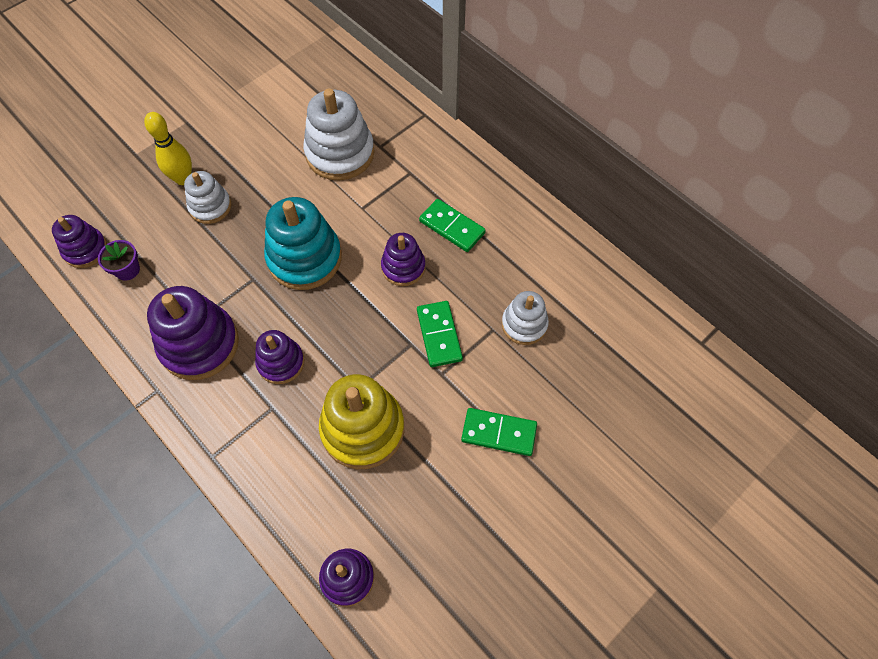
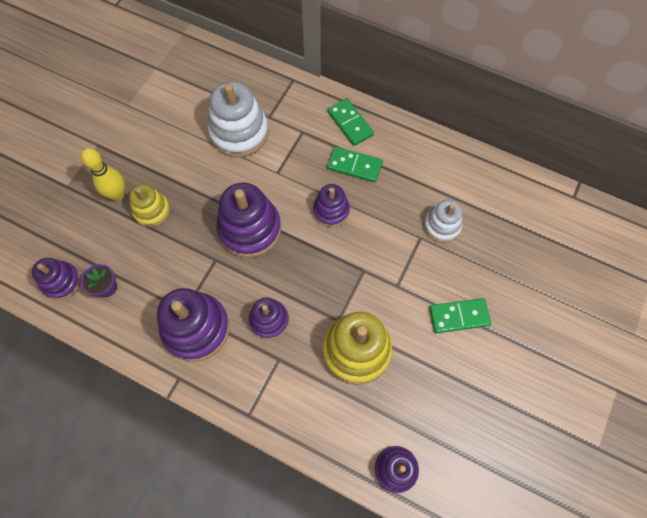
camera: 20 degrees left, 5 degrees up
(210, 206) = (152, 211): white stacking toy -> yellow stacking toy
(304, 258) = (250, 229): turquoise stacking toy -> purple stacking toy
(439, 335) = (382, 256): green domino -> green domino (350, 123)

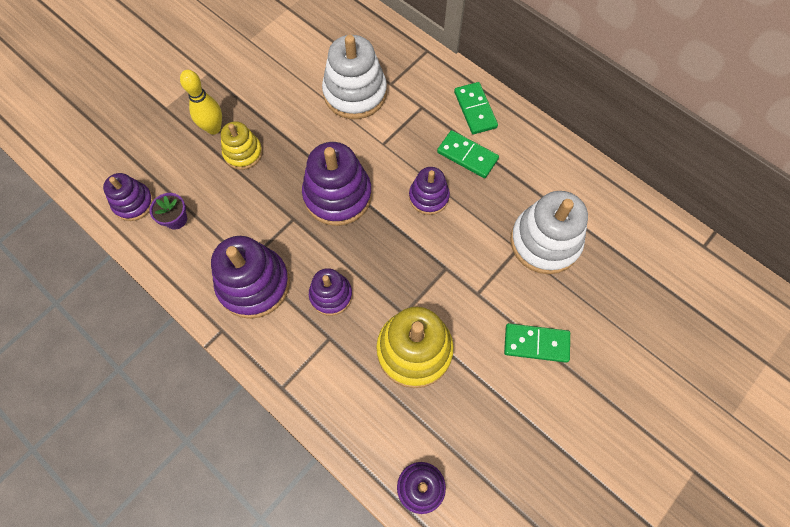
camera: 15 degrees right, 0 degrees up
(442, 226) = (545, 242): white stacking toy -> white stacking toy, size x1.70

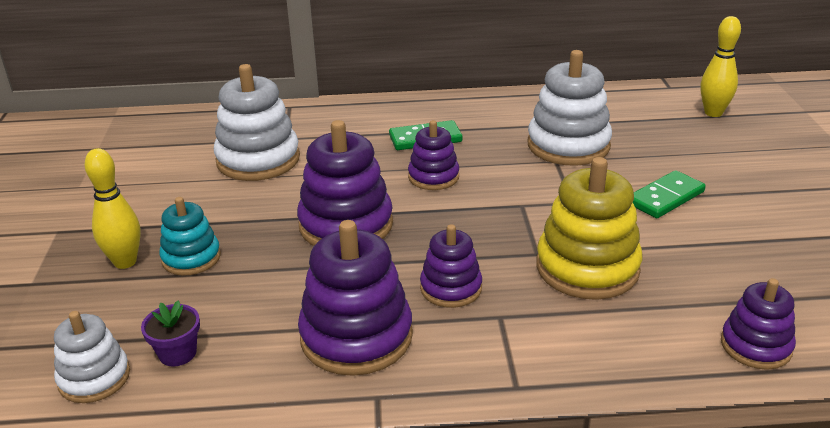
camera: 45 degrees left, 35 degrees down
(133, 203) = (94, 378): purple stacking toy -> white stacking toy
(243, 153) = (191, 258): yellow stacking toy -> turquoise stacking toy
(475, 110) = (388, 114): green domino -> none
(692, 301) = (713, 113): none -> yellow bowling pin

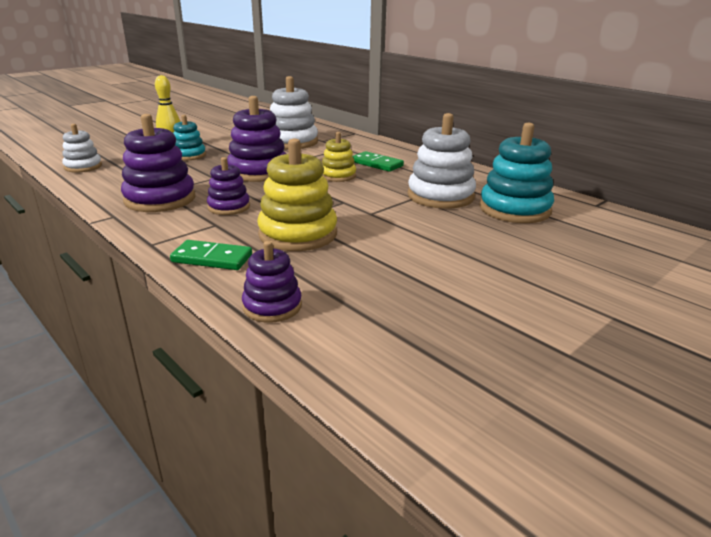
camera: 50 degrees right, 5 degrees down
(177, 353) = (113, 173): purple flower pot -> none
(433, 177) = (338, 176): purple stacking toy -> yellow stacking toy
(642, 125) = (514, 209): none -> turquoise stacking toy
(665, 198) = (425, 238): green domino -> green domino (212, 258)
(713, 113) = (589, 227): yellow bowling pin -> none

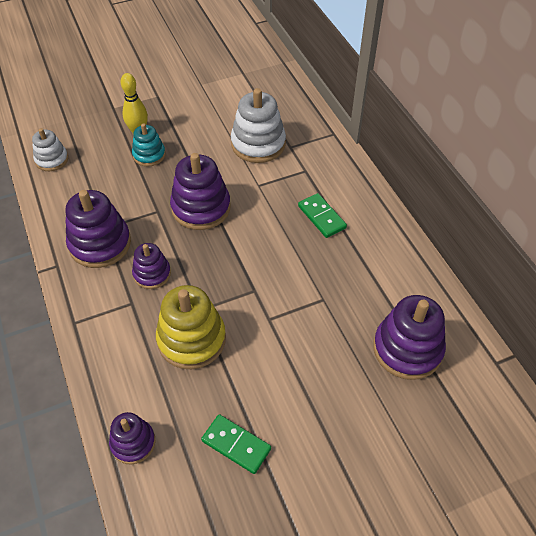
camera: 20 degrees right, 25 degrees up
(212, 258) = (112, 359): green domino -> green domino (236, 445)
(338, 176) = (272, 235): yellow stacking toy -> none
(440, 196) = (350, 303): white stacking toy -> none
(514, 209) = (407, 349): turquoise stacking toy -> purple stacking toy

